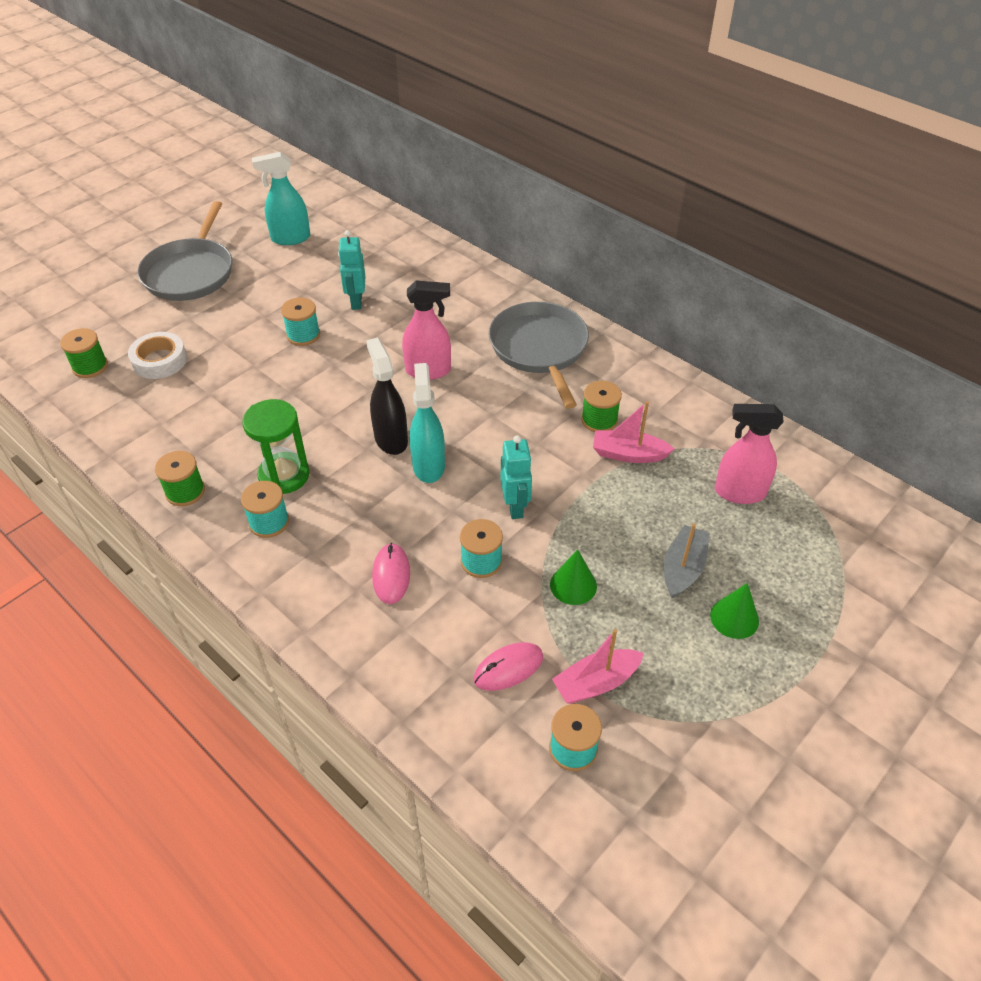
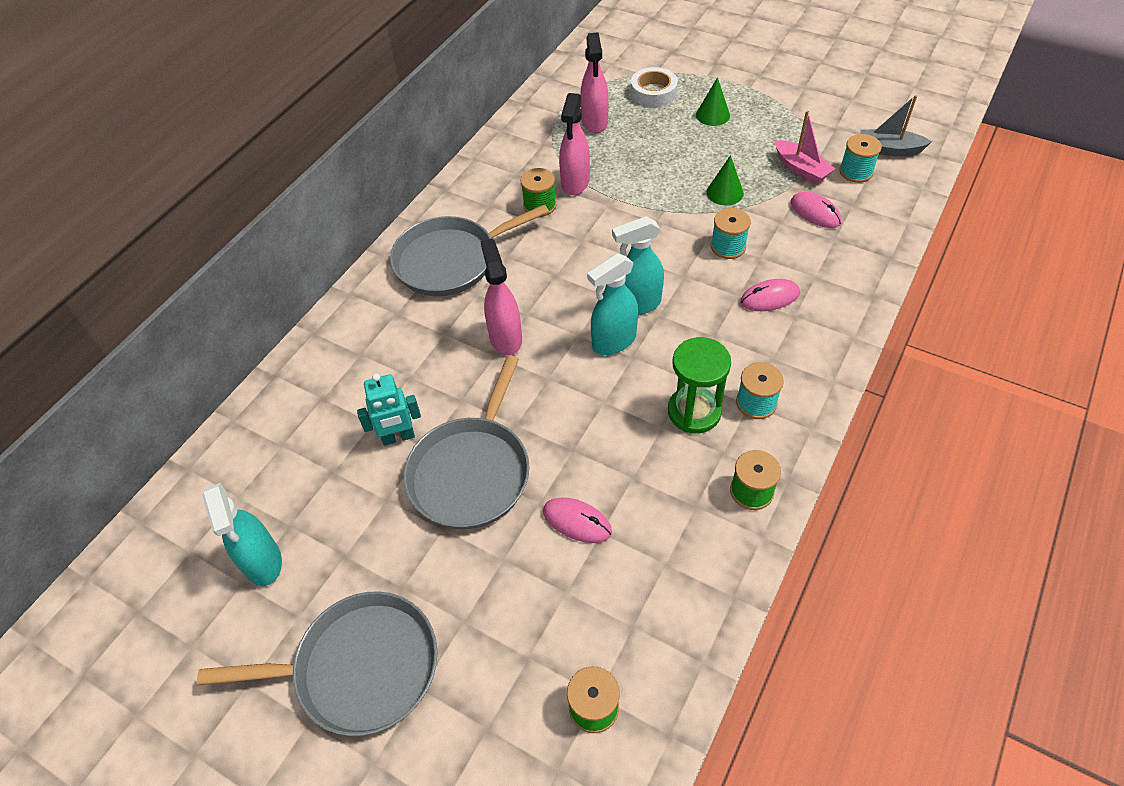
camera: 100 degrees left, 5 degrees up
(159, 360) = (558, 618): white tape -> white tape (653, 92)
(226, 383) = (577, 521): none -> pink mouse
(303, 335) = (472, 471): turquoise spool -> grey pan
(391, 439) = (613, 341): black spray bottle -> turquoise spray bottle
(515, 507) = (662, 238): turquoise robot -> none
(628, 454) = (575, 183): pink boat -> pink spray bottle
(683, 568) = (681, 141): grey boat -> grey boat (889, 149)

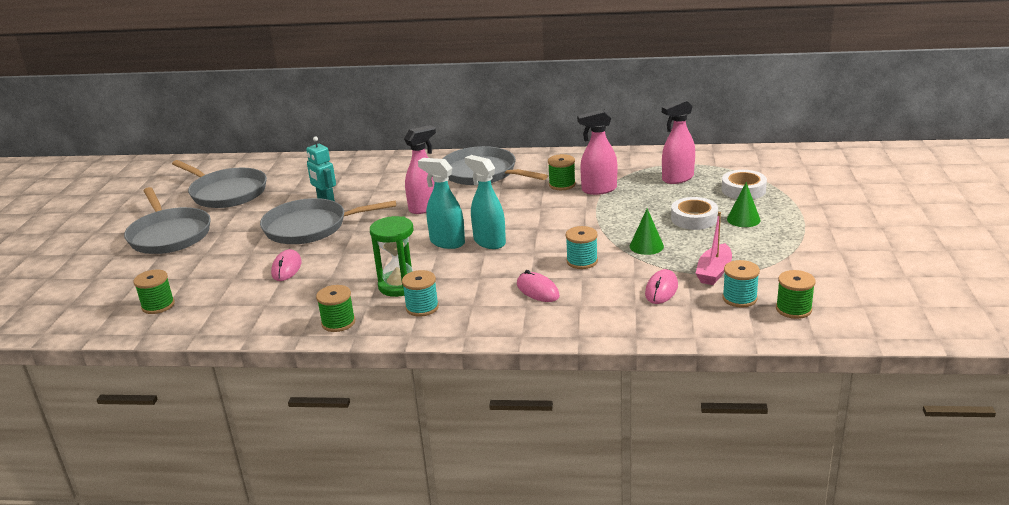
camera: 65 degrees right, 25 degrees down
(263, 562) = (226, 192): turquoise spray bottle -> grey pan
(690, 143) = (694, 219): none -> white tape
(889, 149) = (793, 309): grey boat -> green spool

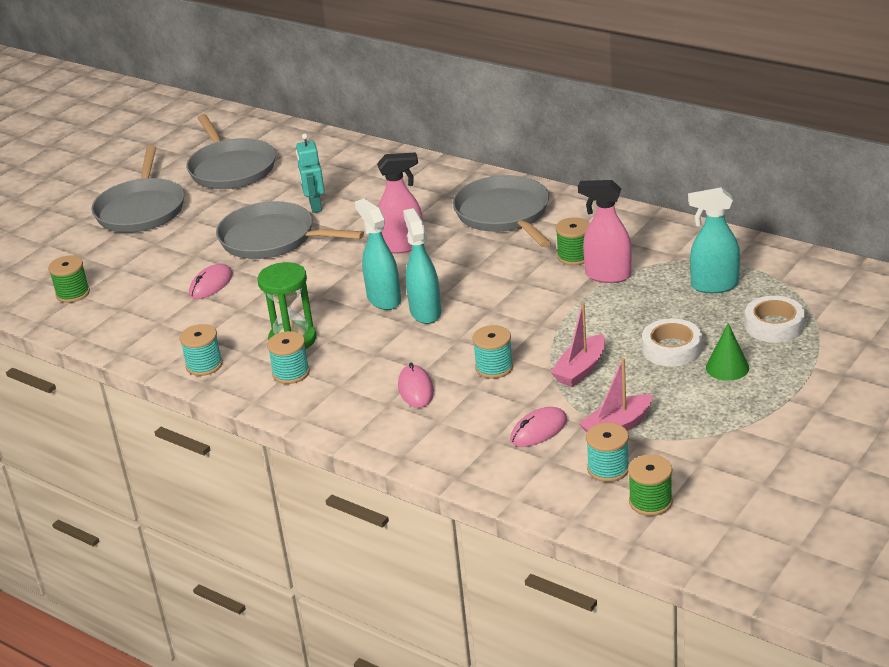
camera: 30 degrees right, 5 degrees up
(338, 323) = (204, 365): green spool -> turquoise spool
(646, 246) = (580, 369): green cone -> pink boat
(677, 178) = (714, 286): pink spray bottle -> turquoise spray bottle

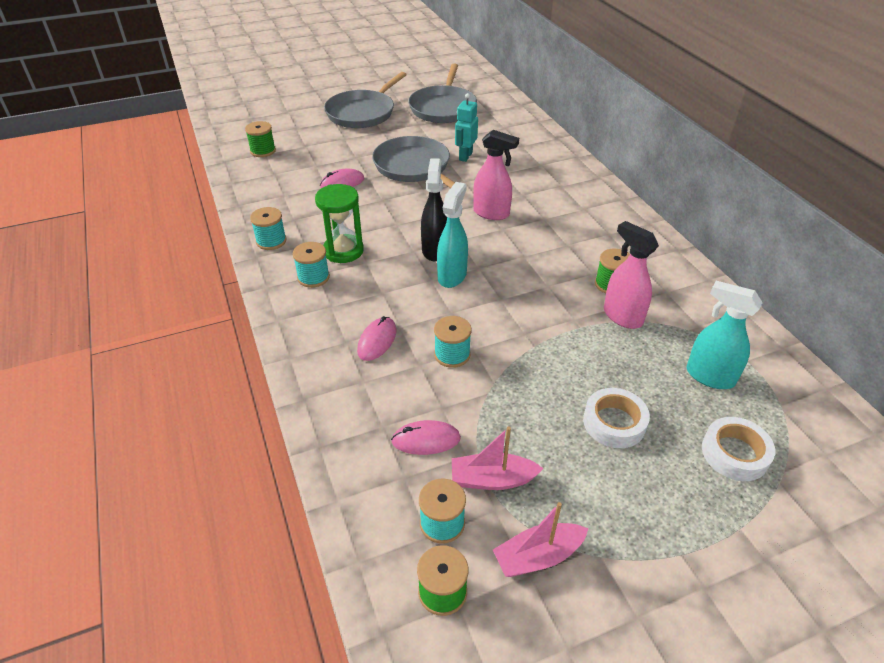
camera: 30 degrees right, 10 degrees up
(383, 299) = (435, 250): turquoise spray bottle -> black spray bottle
(504, 214) = (589, 222): grey pan -> none
(580, 369) = (517, 397): pink boat -> pink boat (538, 556)
(727, 367) = (649, 475): green cone -> none

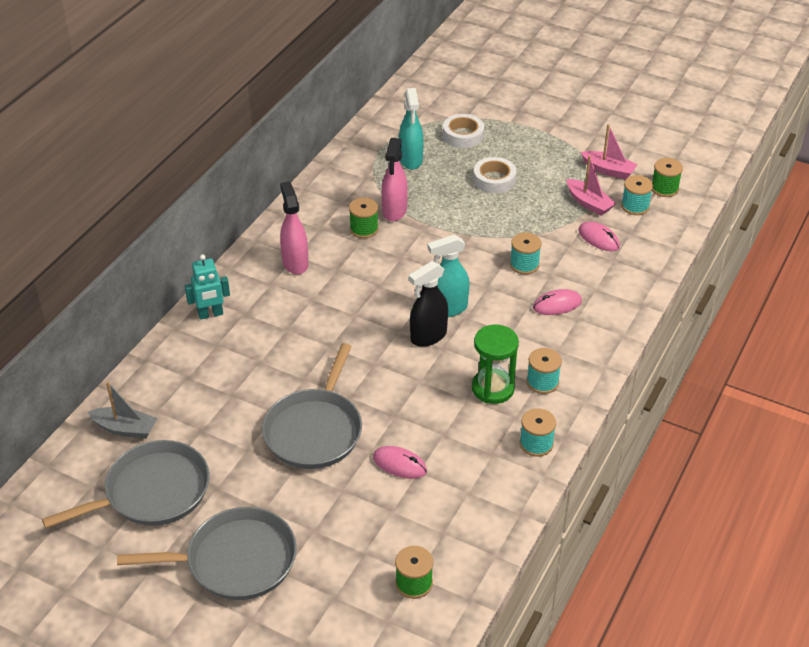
camera: 130 degrees left, 0 degrees up
(465, 156) = (253, 406): turquoise robot -> turquoise robot (210, 314)
(491, 213) = (338, 333): pink spray bottle -> pink spray bottle (295, 263)
(503, 115) = (125, 429): none -> grey boat

